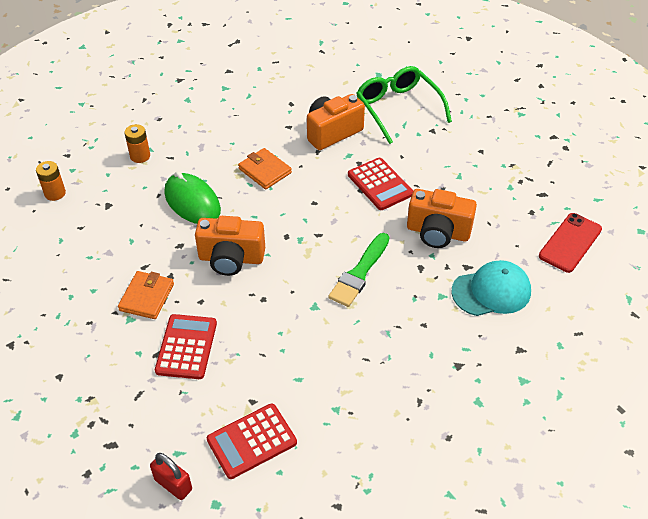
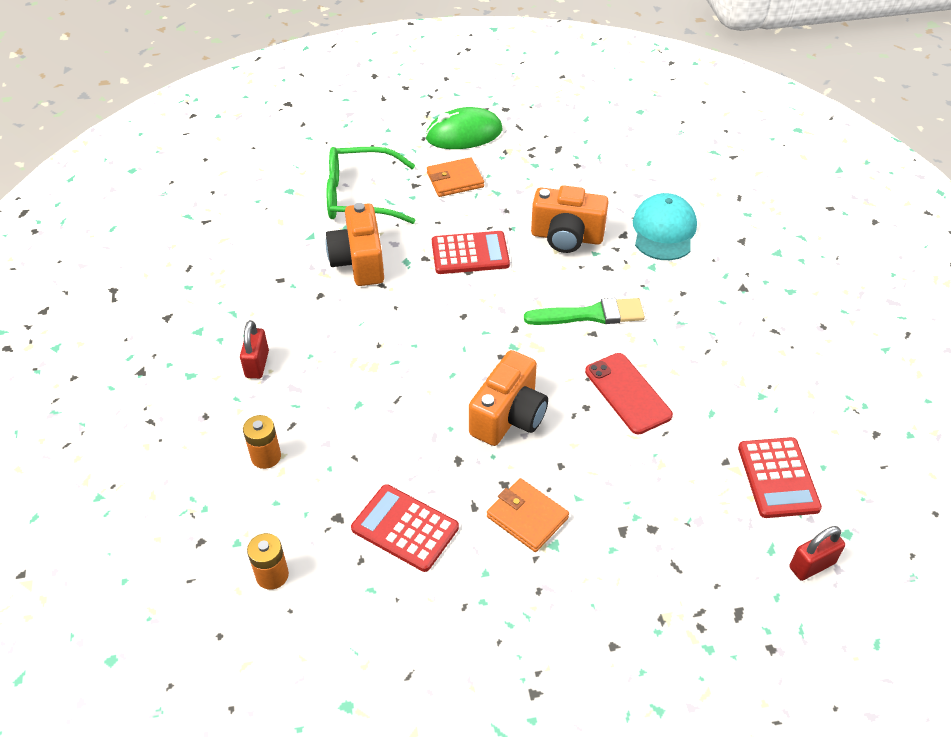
camera: 65 degrees left, 0 degrees up
(186, 347) = (624, 499): red calculator -> red calculator (405, 528)
(192, 202) = (390, 426): green mouse -> green mouse (464, 134)
(211, 123) = (257, 364): none -> red padlock
(265, 171) = (382, 341): orange wallet -> orange wallet (455, 180)
(359, 272) = (590, 315): green brush -> green brush turned 60 degrees counterclockwise
(438, 232) = (566, 237): orange camera -> orange camera turned 60 degrees clockwise
(570, 242) = (630, 157): red phone -> red phone (627, 393)

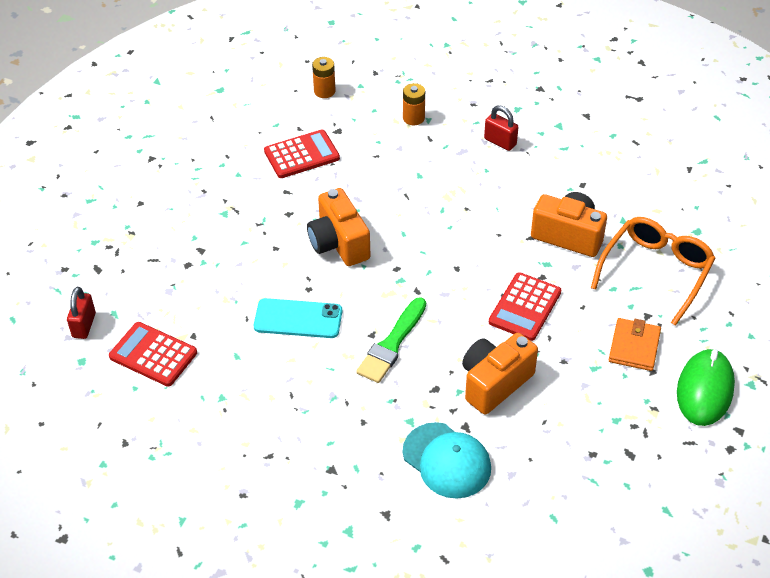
camera: 125 degrees right, 0 degrees up
(360, 196) = (656, 271): green glasses -> orange glasses
(527, 517) = (254, 211): orange wallet -> none
(627, 393) = (298, 319): red phone -> turquoise phone

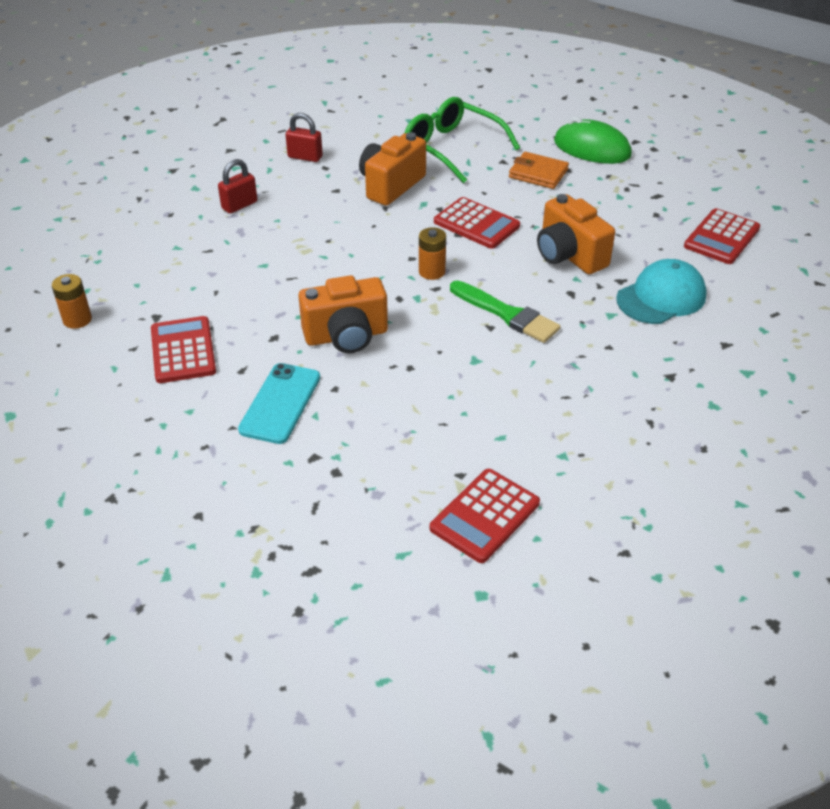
camera: 80 degrees left, 5 degrees down
(84, 325) = (416, 589): red padlock -> red padlock (305, 157)
(298, 319) = (454, 380): turquoise phone -> turquoise phone (280, 403)
(413, 118) = (168, 257): orange battery -> orange battery (432, 272)
(567, 514) = (721, 237): none -> red calculator
(656, 271) = (452, 148): orange glasses -> green glasses

